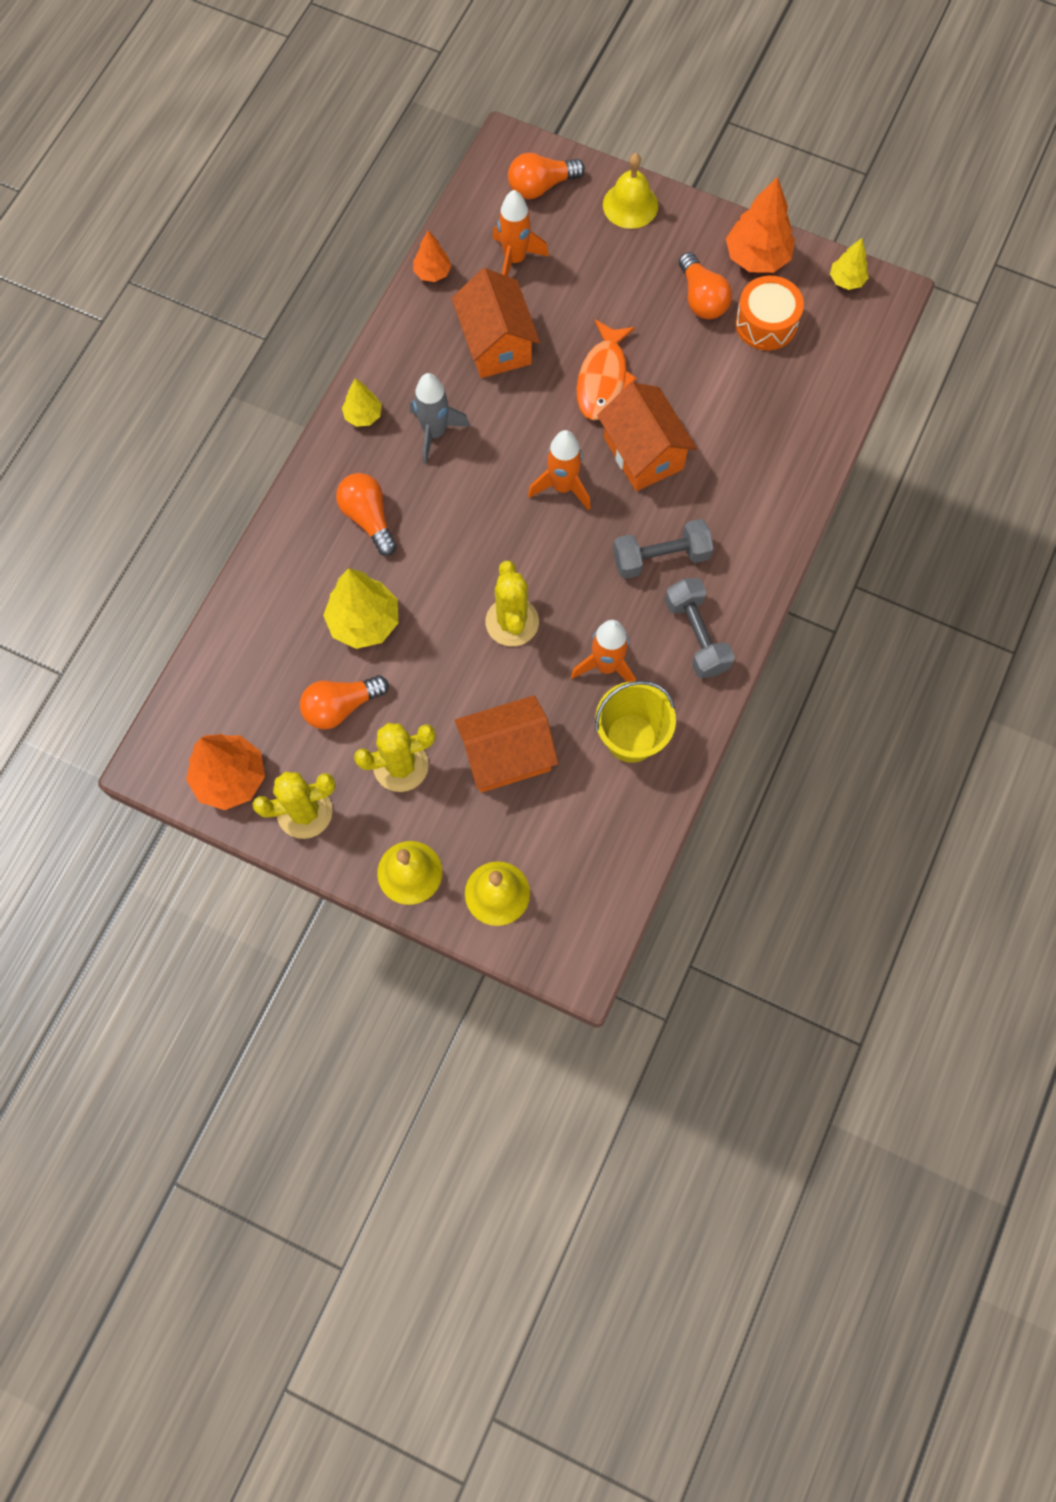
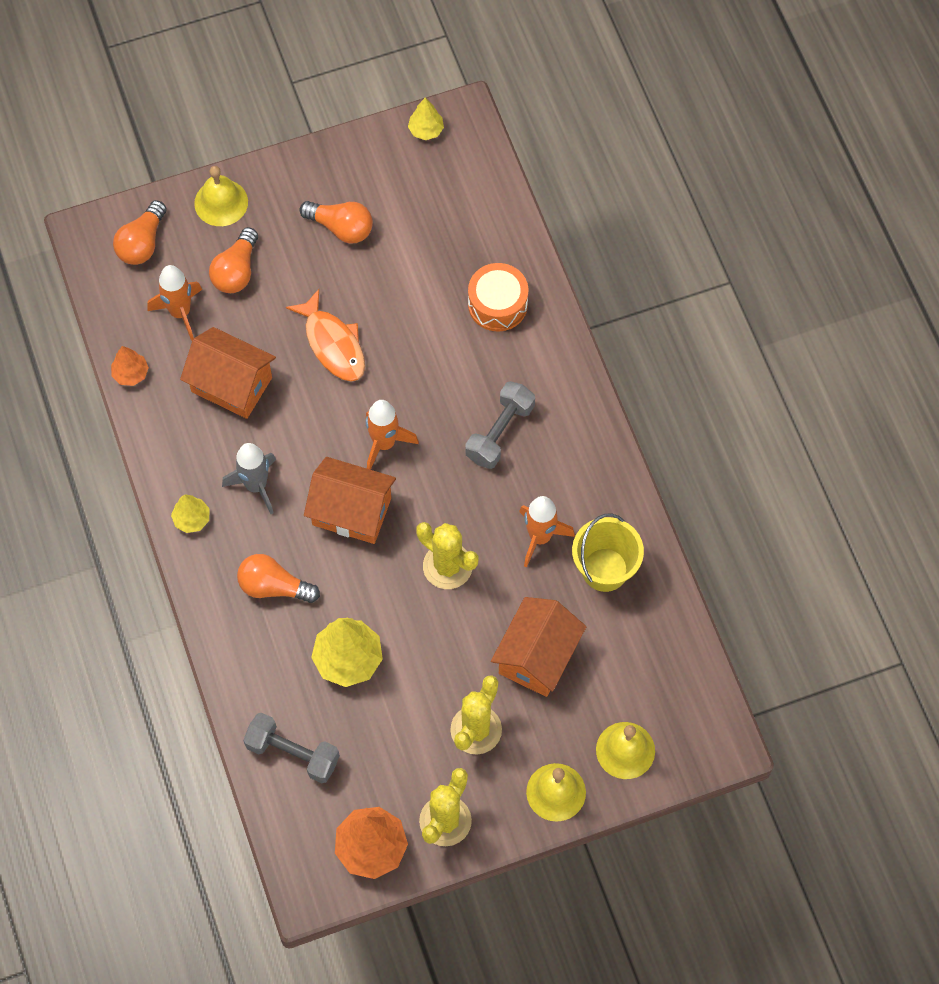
camera: 45 degrees left, 5 degrees down
(341, 706) = (394, 729): orange light bulb -> orange light bulb (236, 271)
(643, 453) = (414, 371): orange house -> orange house (351, 511)
(696, 635) = (576, 463): grey dumbbell -> grey dumbbell (292, 753)
(757, 258) = (349, 166): orange tree -> none
(766, 323) = (403, 207): orange drum -> orange drum (497, 304)

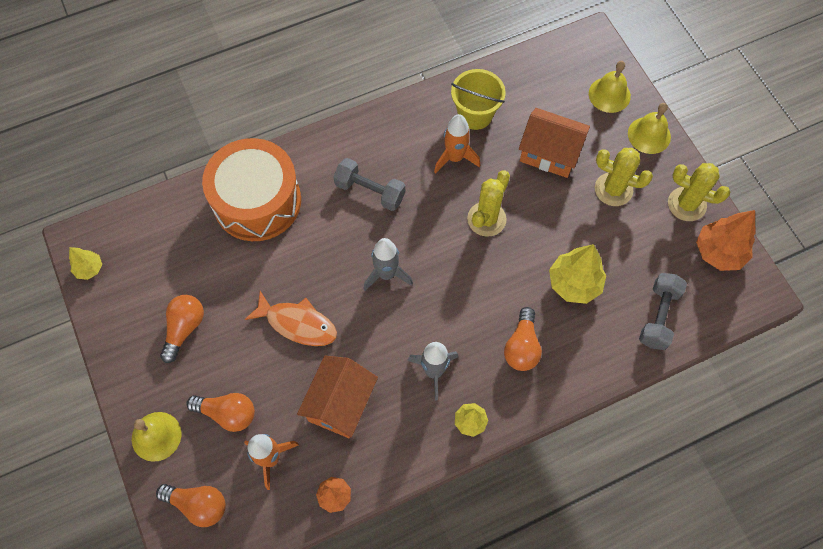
camera: 95 degrees left, 0 degrees up
(333, 344) = (297, 324): orange fish -> orange fish turned 60 degrees clockwise
(351, 511) = (448, 293): orange house -> none
(384, 444) = (386, 274): orange rocket -> grey rocket
(497, 304) = (257, 201): orange drum -> orange drum, size x1.82

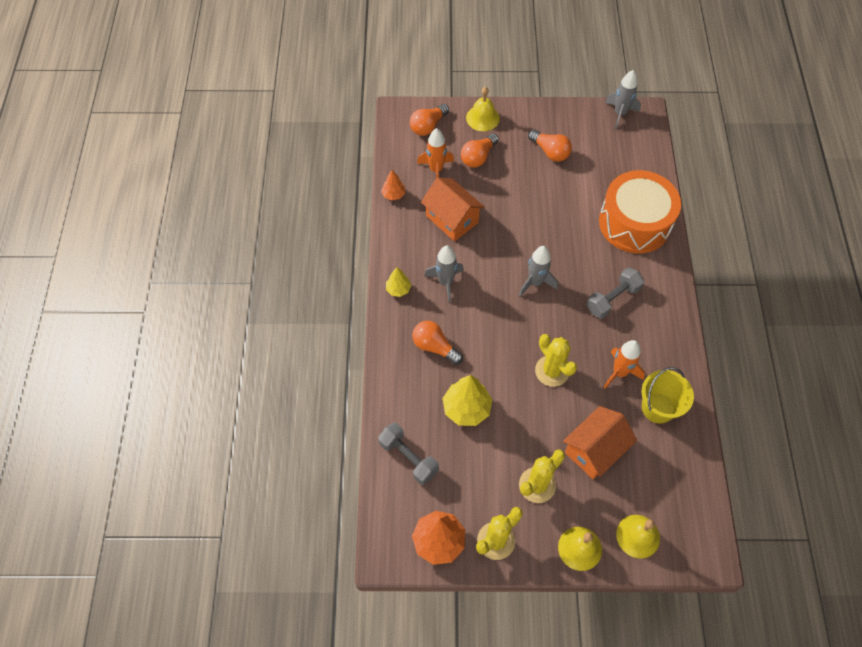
camera: 115 degrees right, 5 degrees down
(89, 269) = (620, 114): yellow tree -> grey rocket
(297, 324) = (522, 215): orange fish -> none

